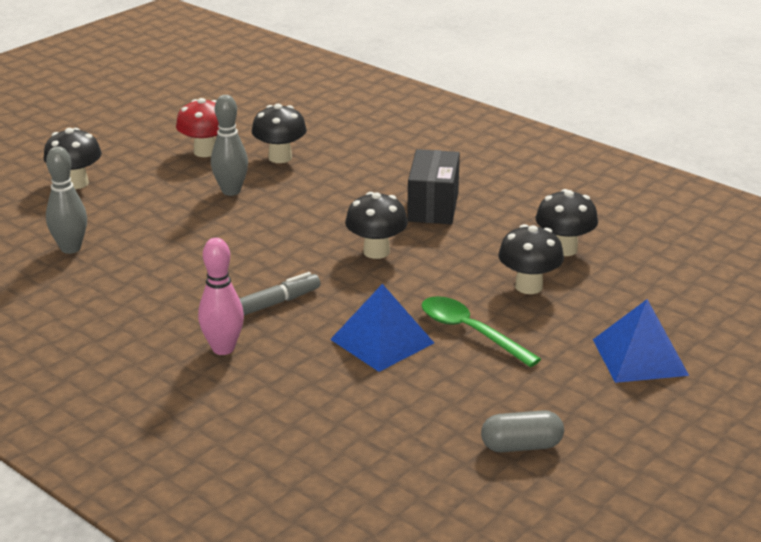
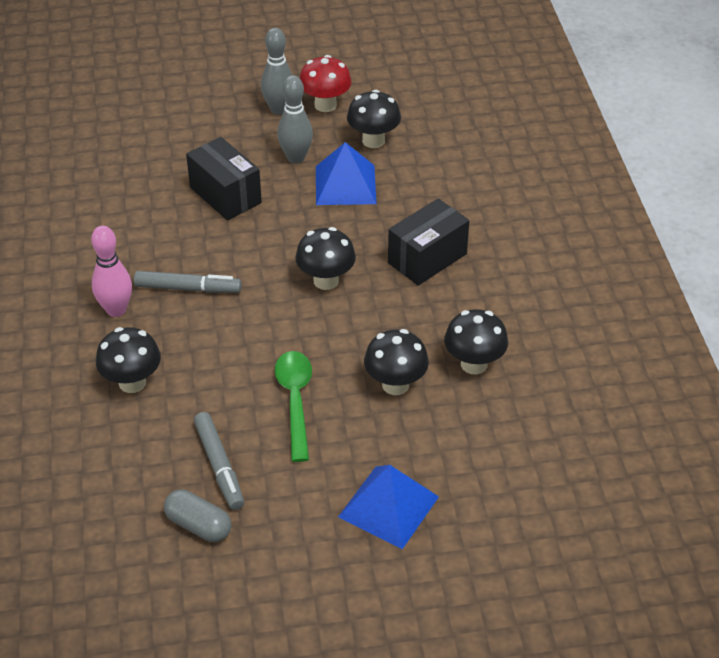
camera: 40 degrees right, 15 degrees up
(70, 248) = (126, 157): grey bowling pin -> grey bowling pin (279, 109)
(76, 183) = (200, 92): black mushroom -> black mushroom (132, 382)
(205, 236) = (225, 195): none -> black box
(382, 341) = (224, 369): blue pyramid -> blue pyramid (345, 184)
(476, 401) = (219, 466): none -> grey marker

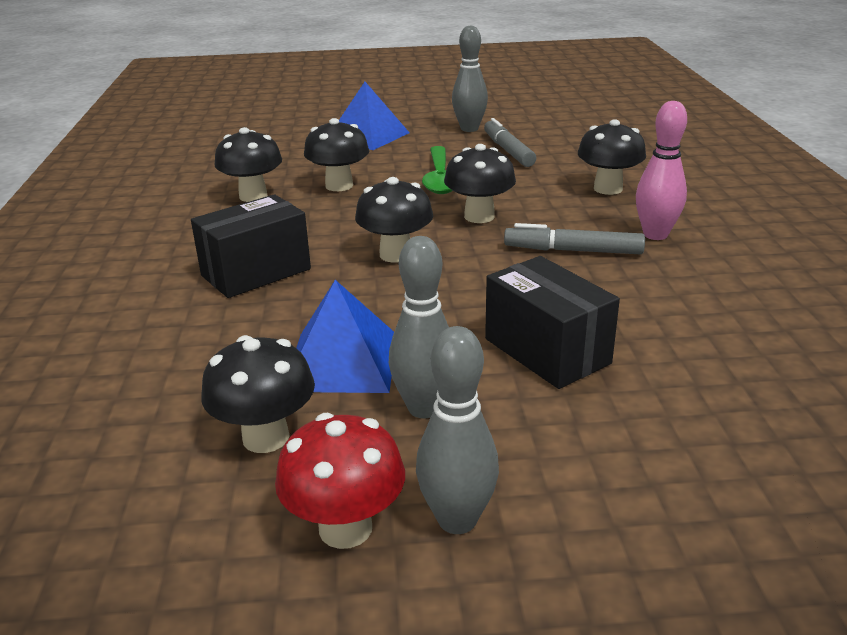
camera: 175 degrees left, 15 degrees down
(199, 525) = (519, 130): grey capsule -> none
(259, 333) = (479, 216): none -> black mushroom
(262, 529) = (469, 129): none -> grey bowling pin

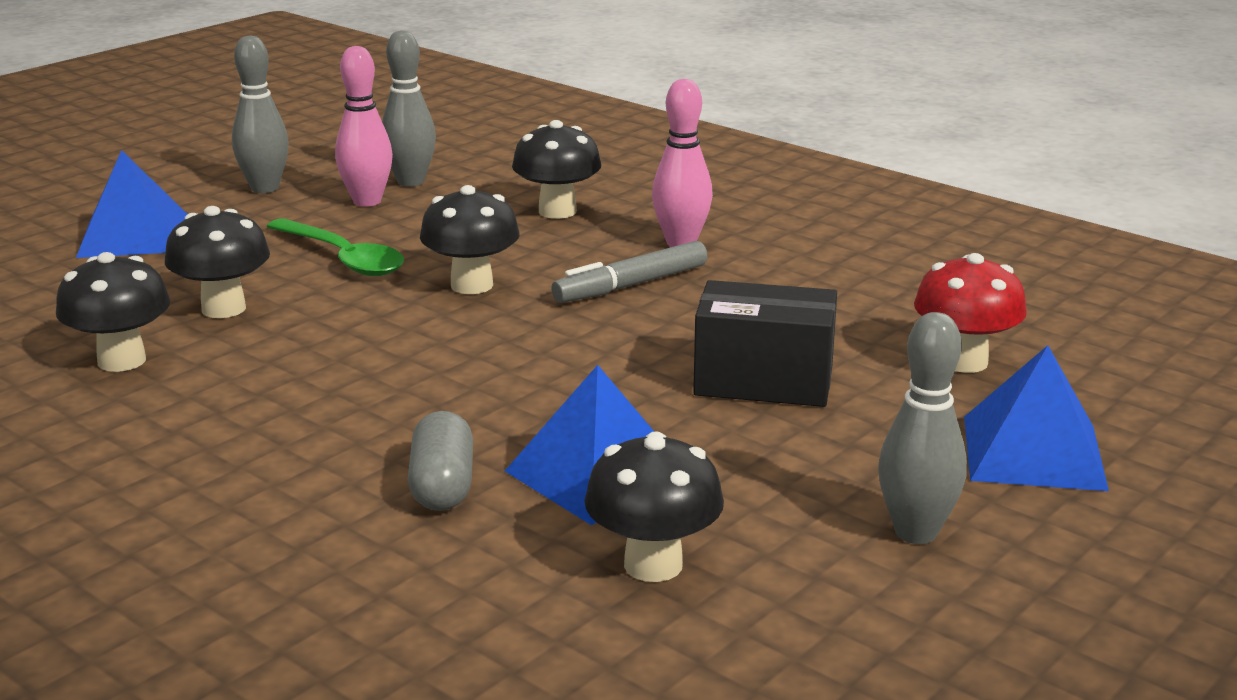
camera: 45 degrees left, 5 degrees down
(256, 272) = (321, 438): black box -> none
(257, 327) = (442, 486): none -> grey capsule
(345, 528) = (849, 584): red mushroom -> red mushroom (964, 362)
(396, 255) = (454, 357): black mushroom -> none
(424, 408) = (746, 473): grey bowling pin -> grey bowling pin (410, 181)
(508, 150) = (367, 201): grey marker -> pink bowling pin
(664, 512) = (1033, 452): none -> blue pyramid

